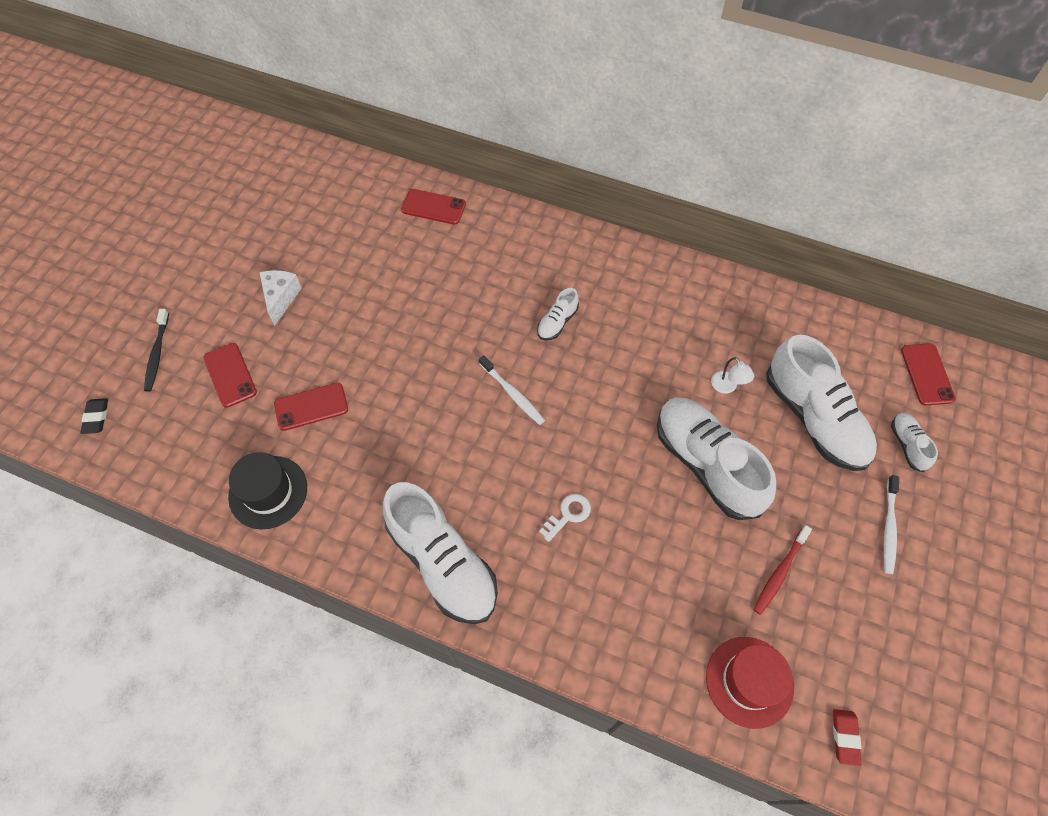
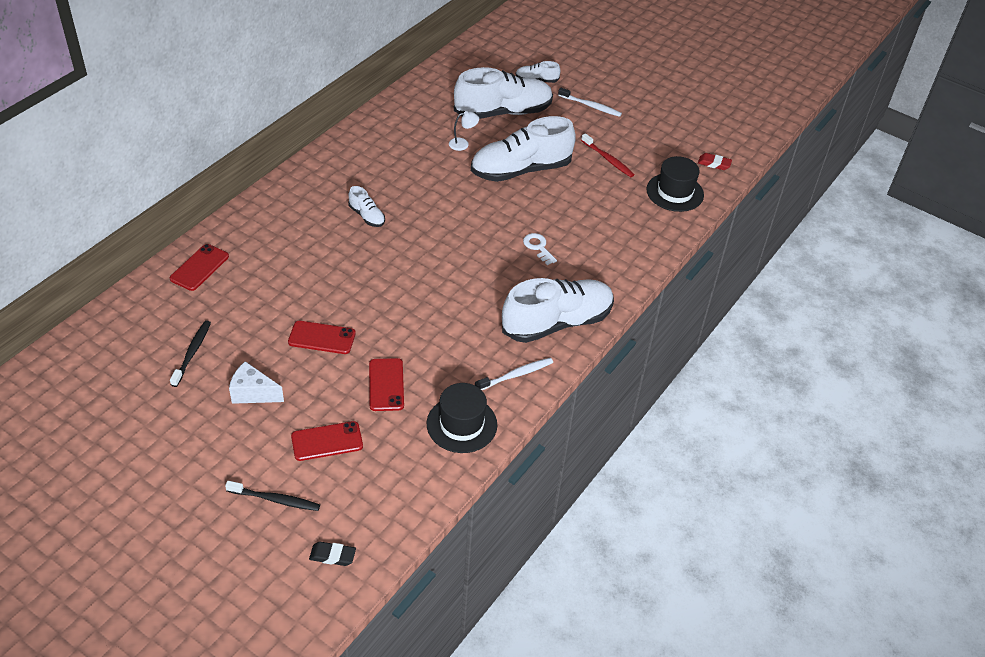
camera: 80 degrees left, 15 degrees down
(322, 237) = (192, 353): none -> black toothbrush
(512, 393) = (424, 255): white toothbrush -> white toothbrush (515, 375)
(749, 681) = (675, 192): red hat -> black hat
(927, 374) = (488, 55): red phone -> red phone (322, 338)

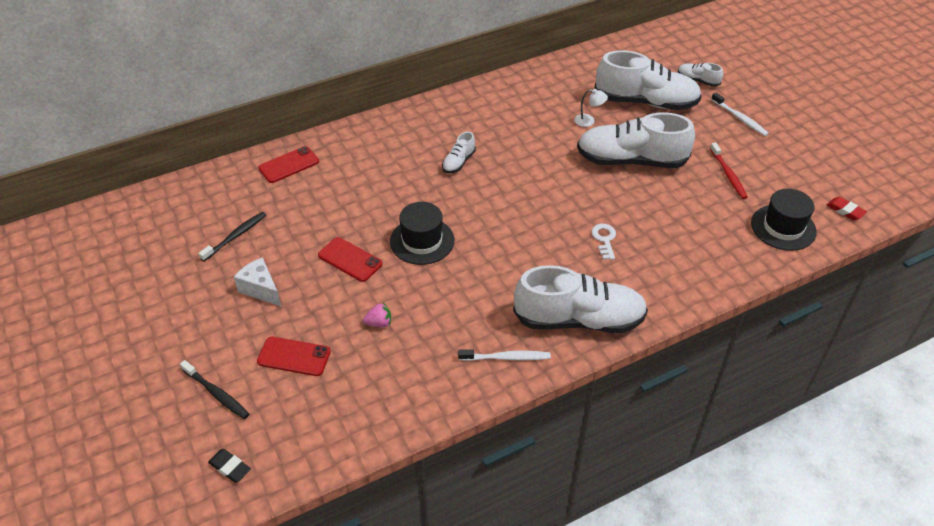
camera: 30 degrees right, 0 degrees up
(367, 216) = (458, 162): white shoe -> white shoe turned 45 degrees clockwise
(386, 385) = (379, 323): red phone -> pink strawberry
(461, 424) = (424, 387): black hat -> black hat (422, 241)

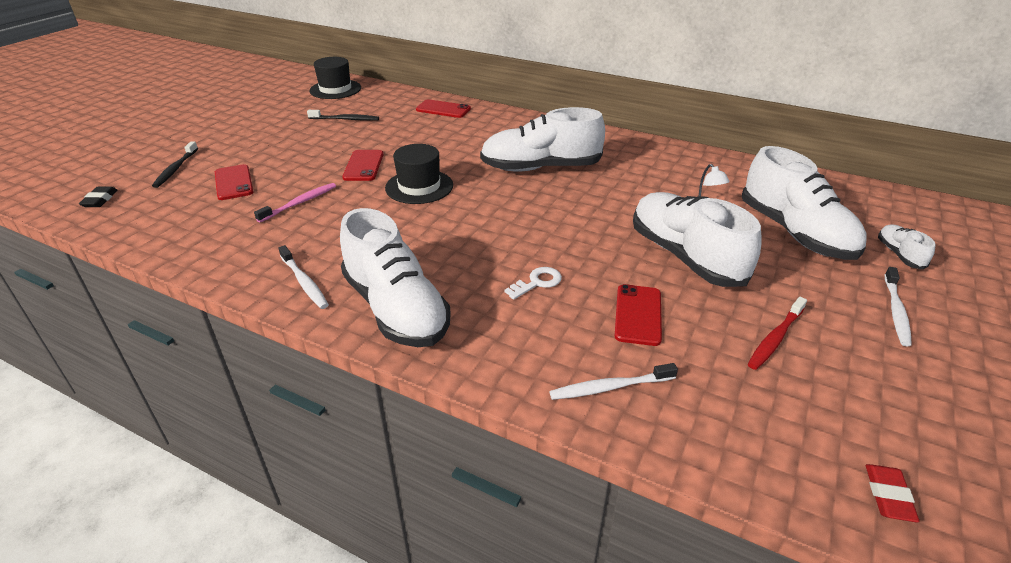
camera: 55 degrees right, 10 degrees down
(261, 289) = (298, 146): white cheese -> none
(379, 323) = (299, 203): pink strawberry -> pink toothbrush
(458, 162) = (540, 168): white shoe -> white shoe, size x2.24
(670, 214) = (638, 315): none -> red phone
(720, 259) = (610, 387): none -> white toothbrush
(783, 227) = (750, 430): black hat -> black hat (335, 89)

